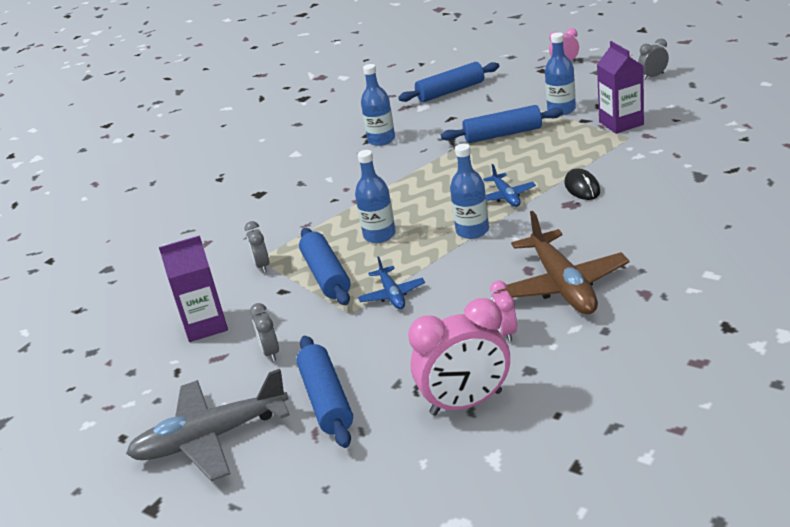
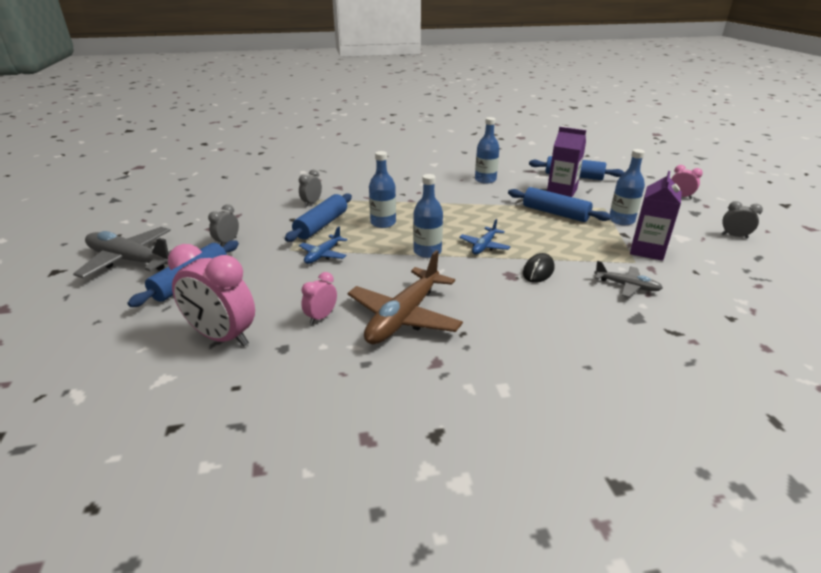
camera: 40 degrees right, 0 degrees up
(205, 325) = (238, 213): purple carton -> purple carton (561, 191)
(655, 158) = (627, 286): none -> grey plane

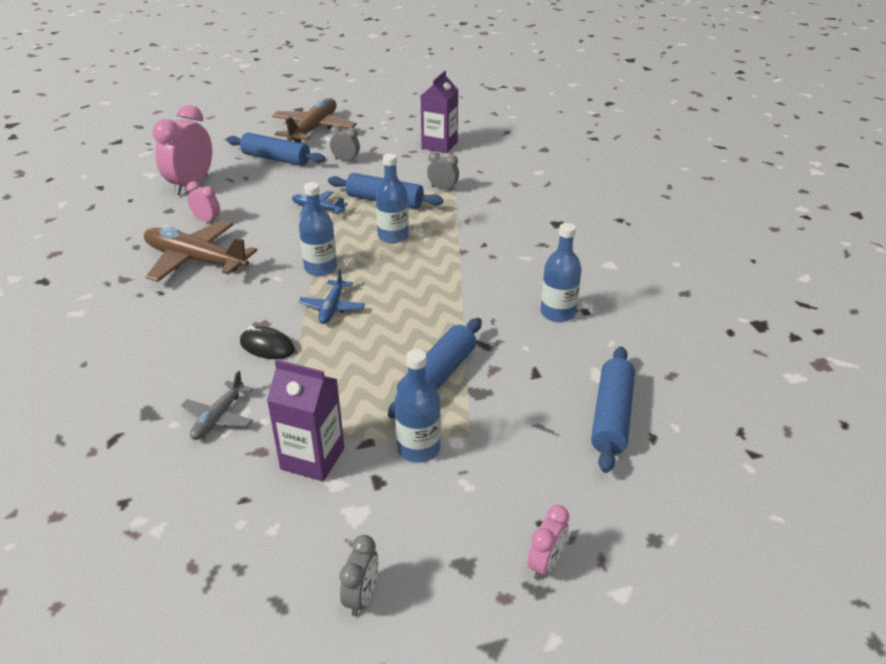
camera: 85 degrees right, 5 degrees up
(130, 260) = (314, 129): grey plane -> brown plane
(484, 246) = (332, 308): blue plane -> blue plane turned 105 degrees counterclockwise
(561, 191) = (529, 392): purple carton -> purple carton (439, 145)

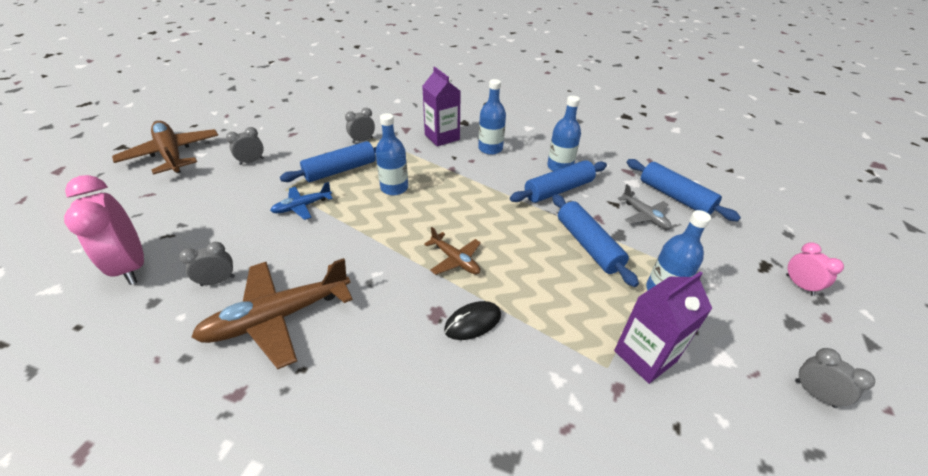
camera: 55 degrees left, 5 degrees up
(207, 221) = (218, 281): pink clock -> grey clock
(218, 417) = (552, 401): grey plane -> grey plane (644, 216)
(276, 159) = (181, 194): blue rolling pin -> blue rolling pin (558, 190)
(320, 268) = (392, 242): blue bottle -> blue bottle (490, 149)
(332, 308) = (455, 260): blue plane -> brown plane
(439, 145) = (303, 116): purple carton -> purple carton (442, 137)

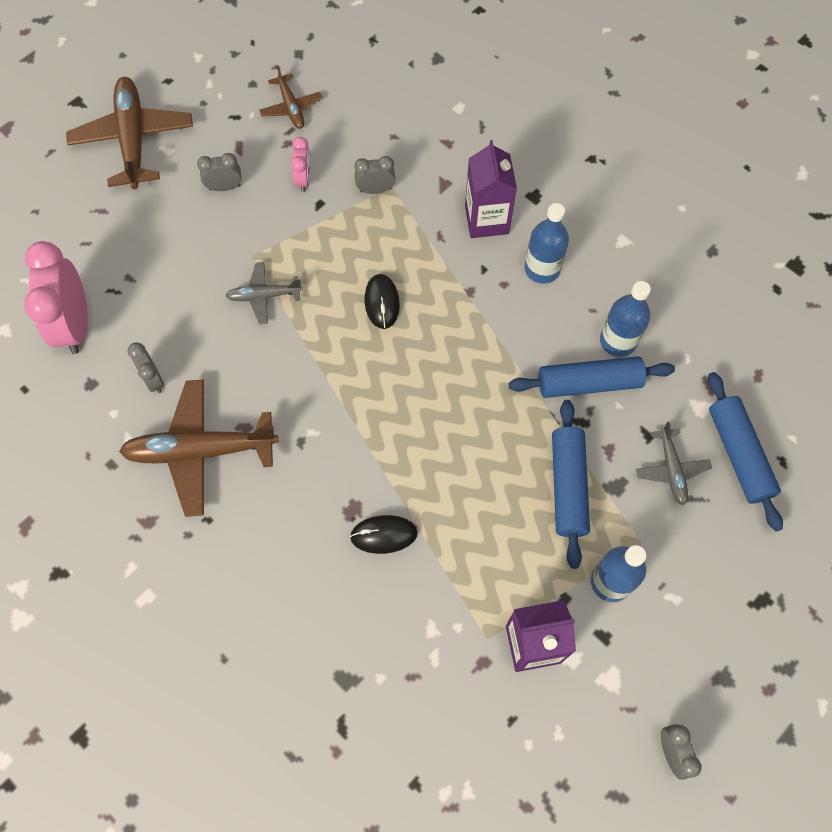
camera: 25 degrees right, 25 degrees up
(218, 281) = (153, 379): grey clock -> grey clock turned 120 degrees counterclockwise
(302, 206) = (264, 296): blue plane -> grey plane
(340, 170) = (327, 244): blue rolling pin -> none
(394, 188) = (382, 302): blue bottle -> black mouse
(455, 260) = (403, 447): brown plane -> brown plane (291, 107)
(799, 285) = (778, 641): pink clock -> pink clock (304, 179)

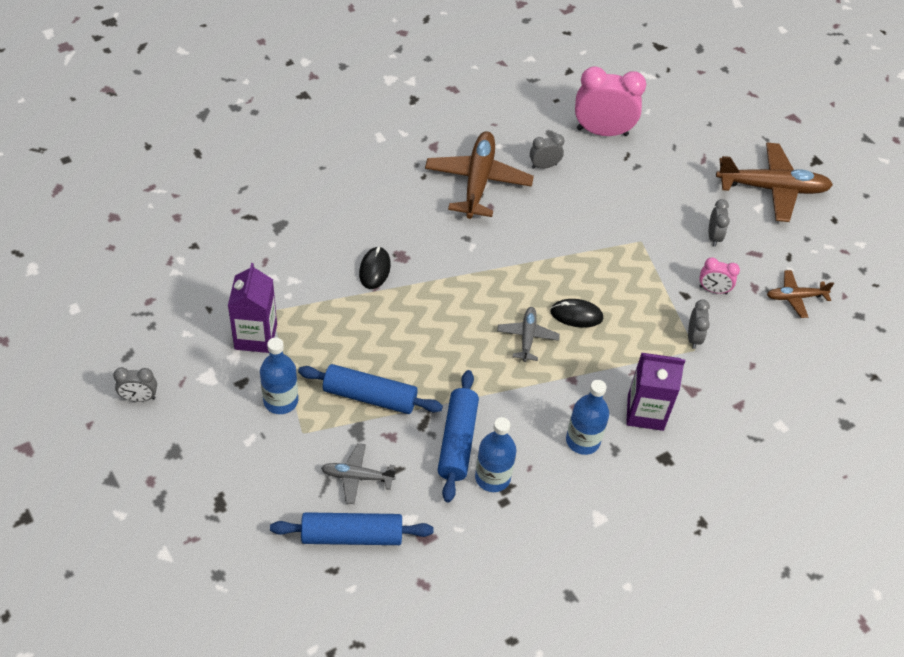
camera: 100 degrees right, 15 degrees down
(264, 296) = (601, 241): grey plane -> grey plane (527, 337)

